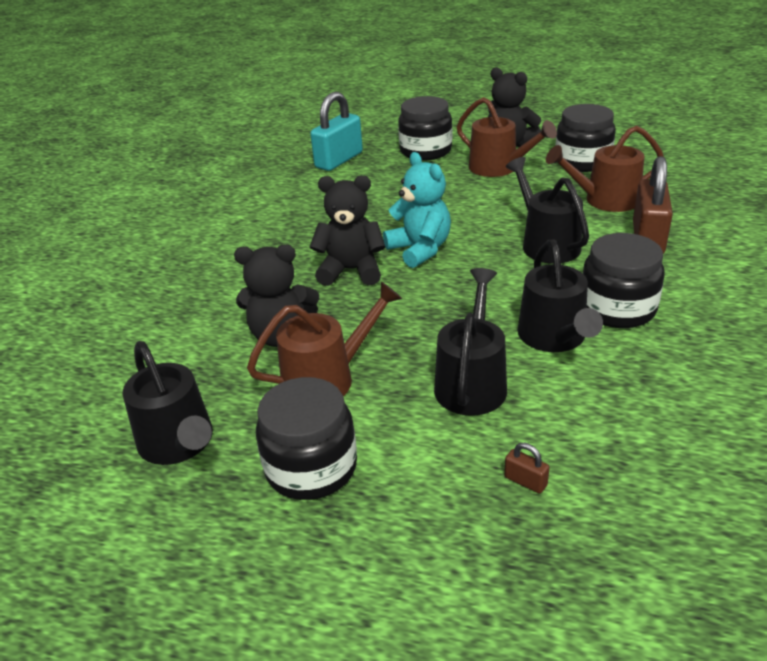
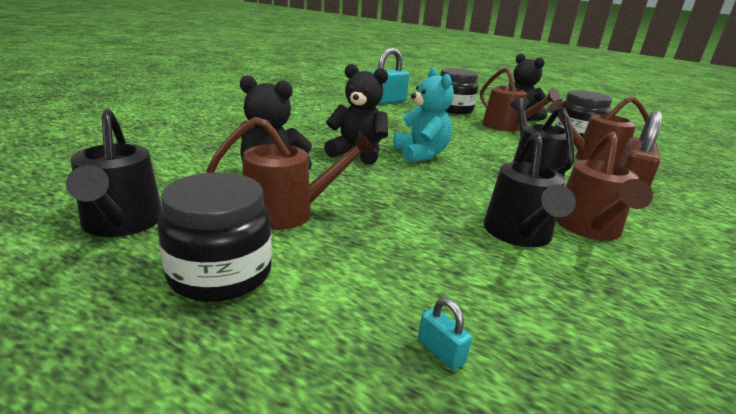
camera: 10 degrees right, 10 degrees down
(471, 382) = (421, 247): black watering can -> none
(525, 481) = (441, 352): brown padlock -> turquoise padlock
(617, 309) = (589, 228): black jar -> brown watering can

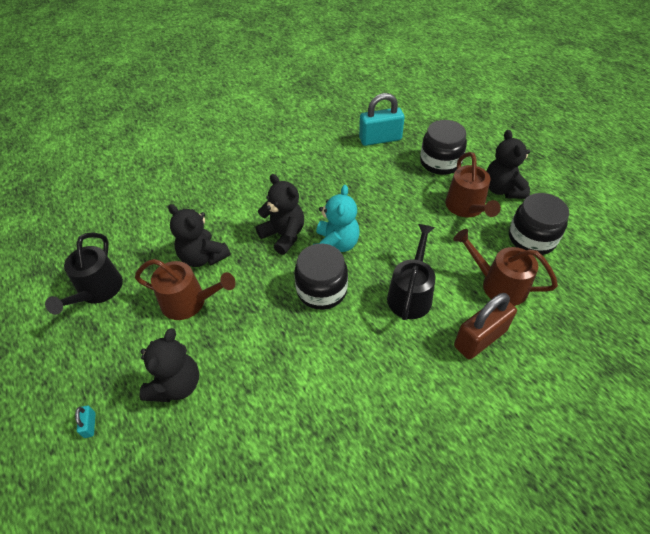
camera: 30 degrees right, 25 degrees up
(220, 273) = (124, 351): black jar -> black jar (321, 290)
(346, 290) = (176, 385): none -> black teddy bear
(441, 352) = (190, 444): turquoise padlock -> turquoise padlock (90, 425)
(519, 234) = (321, 368): black watering can -> none
(589, 228) = (383, 377): brown watering can -> none

